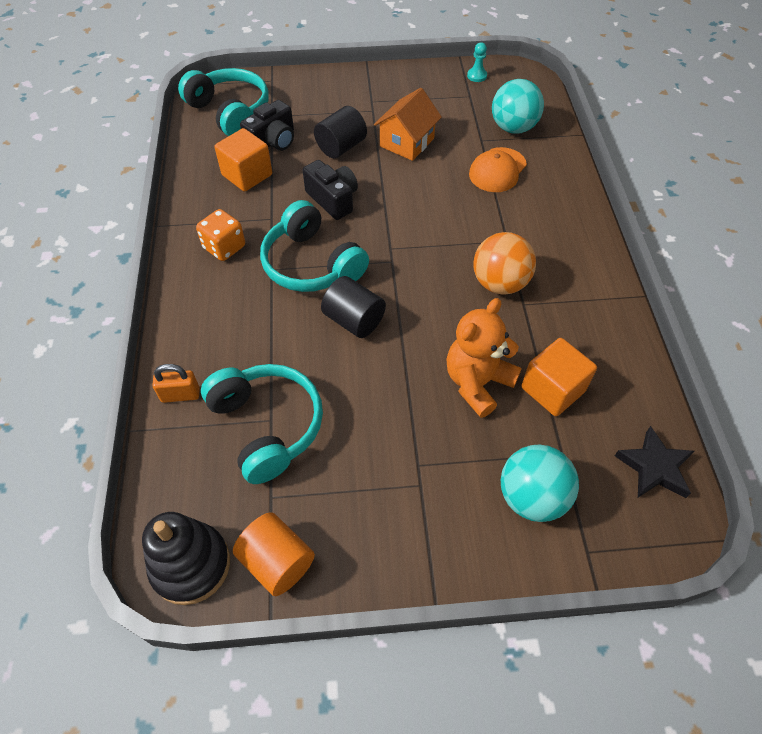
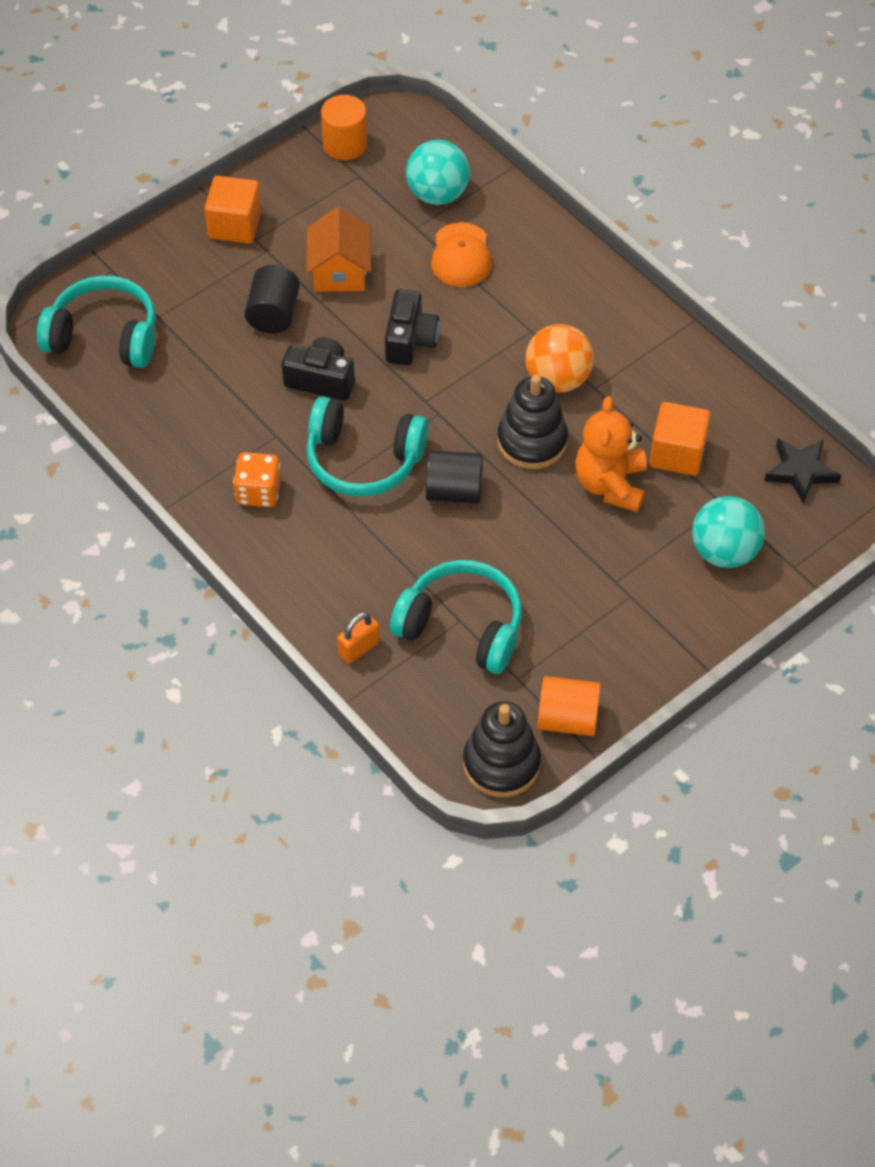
camera: 35 degrees left, 0 degrees up
(247, 175) = (202, 402): orange cube -> orange cube (235, 225)
(273, 141) = (191, 347): black camera -> black camera (410, 340)
(442, 316) = (532, 441): none -> black stacking toy
(477, 76) = (345, 144): turquoise pawn -> orange cylinder

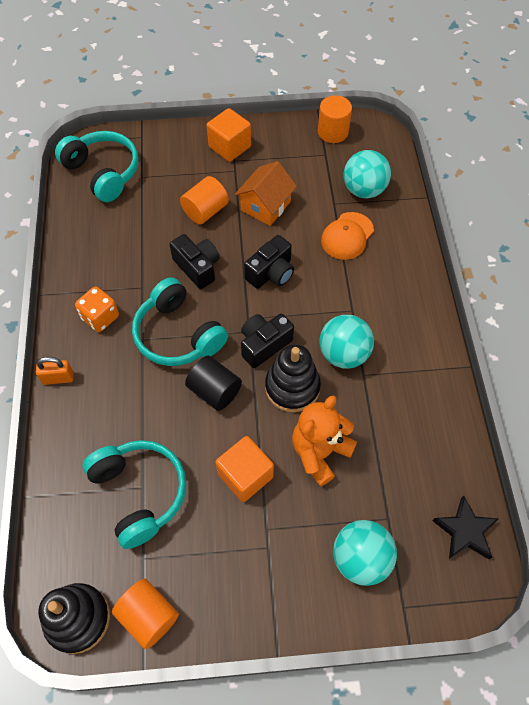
camera: 35 degrees right, 5 degrees up
(273, 314) = (205, 211): black cylinder -> orange cylinder
(359, 648) = (65, 463): orange padlock -> orange padlock (58, 378)
(466, 417) = (264, 345): none -> black camera
(557, 379) = (343, 354): orange ball -> turquoise ball
(677, 453) = (384, 458): orange cube -> orange cube (245, 475)

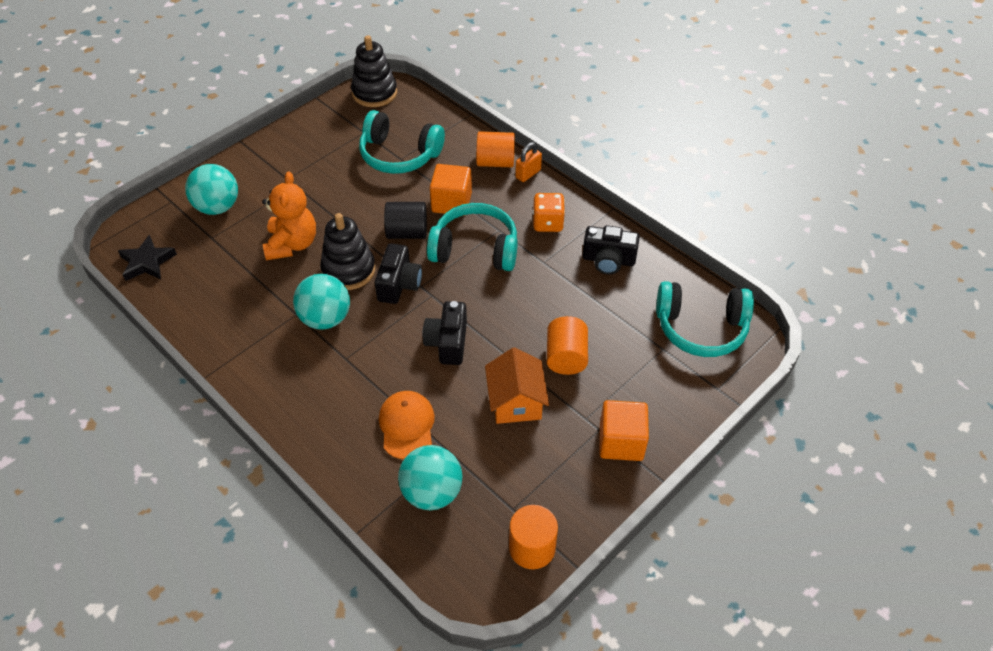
camera: 140 degrees right, 10 degrees down
(148, 616) = (334, 114): orange cylinder -> orange cylinder (495, 162)
(197, 267) = (516, 305): black camera -> black camera (608, 260)
(245, 475) = (336, 202): orange cube -> orange cube (451, 202)

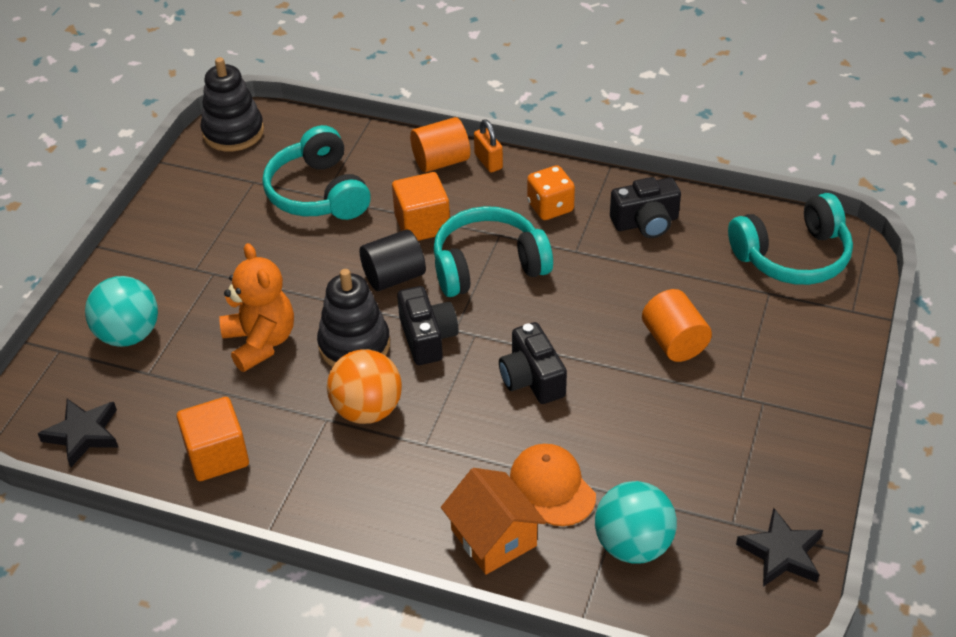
camera: 25 degrees left, 5 degrees down
(325, 318) = (367, 410): turquoise ball -> orange ball
(399, 155) = (318, 193): turquoise headphones -> turquoise headphones turned 75 degrees clockwise
(516, 401) = (654, 410): orange house -> orange house (493, 537)
(528, 174) = (488, 161): orange padlock -> orange padlock turned 45 degrees counterclockwise
(532, 548) = (781, 553): orange cylinder -> black star
(621, 442) = (794, 405): orange cube -> orange cube (217, 455)

